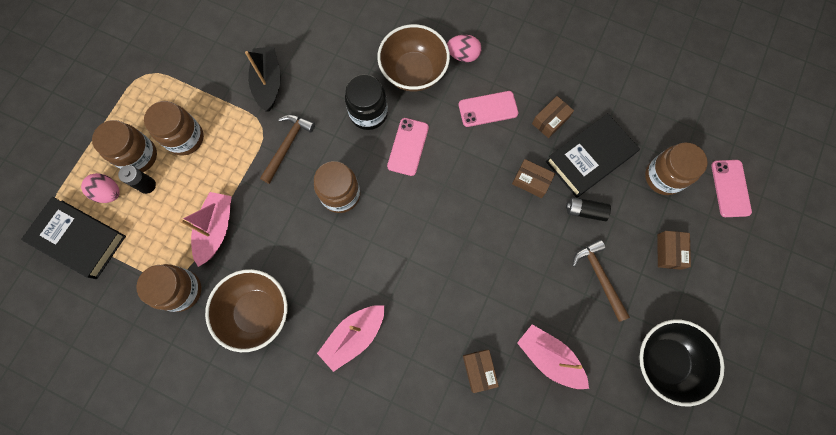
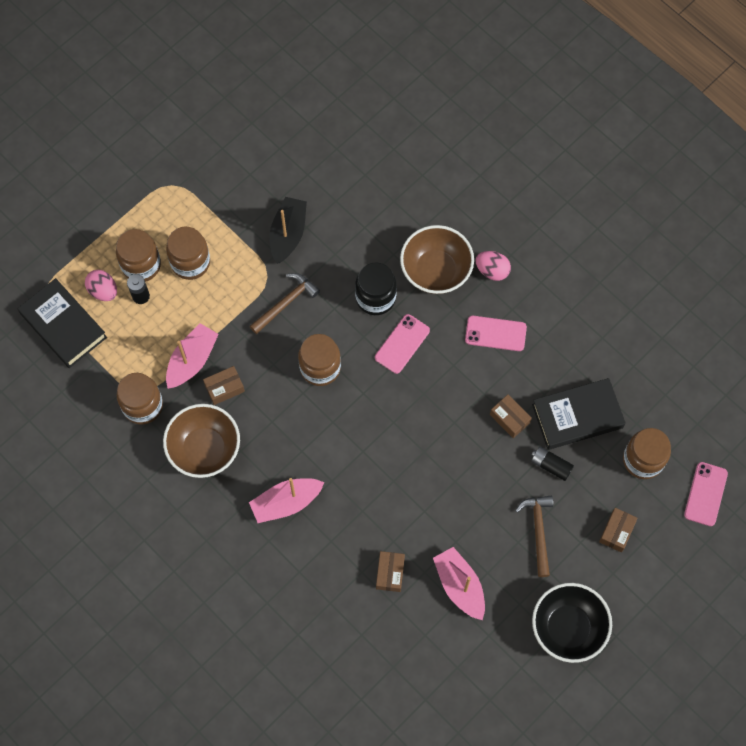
camera: 20 degrees right, 5 degrees down
(550, 120) = (553, 366): brown box -> brown box (224, 388)

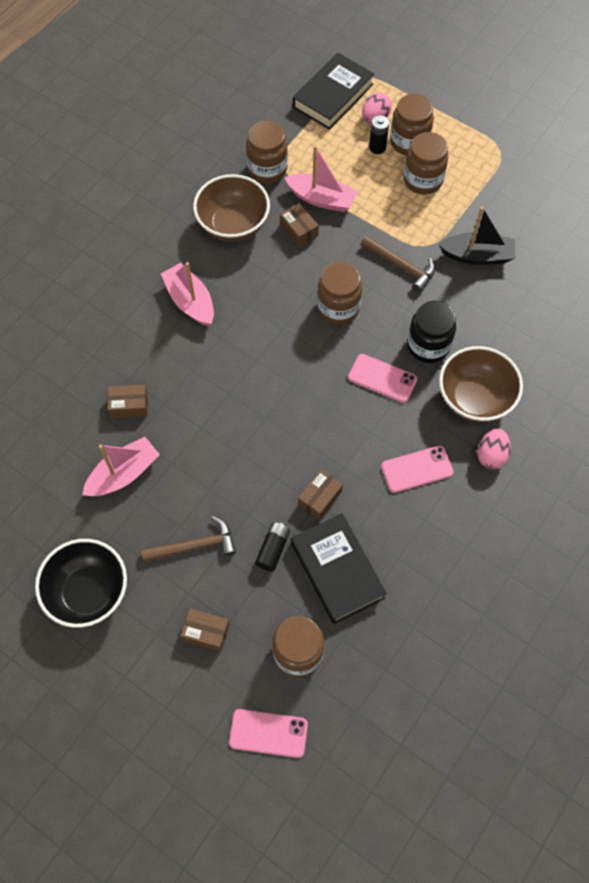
camera: 80 degrees right, 5 degrees down
(495, 333) = (417, 469): pink phone -> pink phone turned 75 degrees clockwise

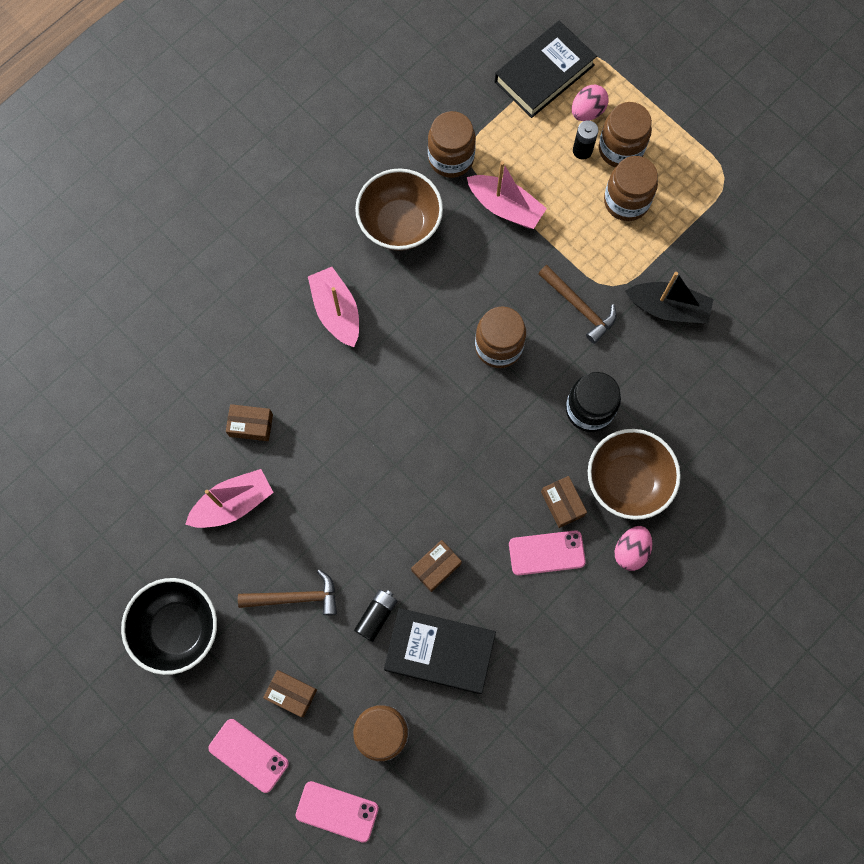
camera: 10 degrees right, 10 degrees up
(299, 230) = (472, 242): brown box -> brown box (562, 504)
(337, 570) = (439, 651): black book -> black book turned 60 degrees counterclockwise
(382, 378) = (530, 440): pink phone -> pink phone (248, 755)

